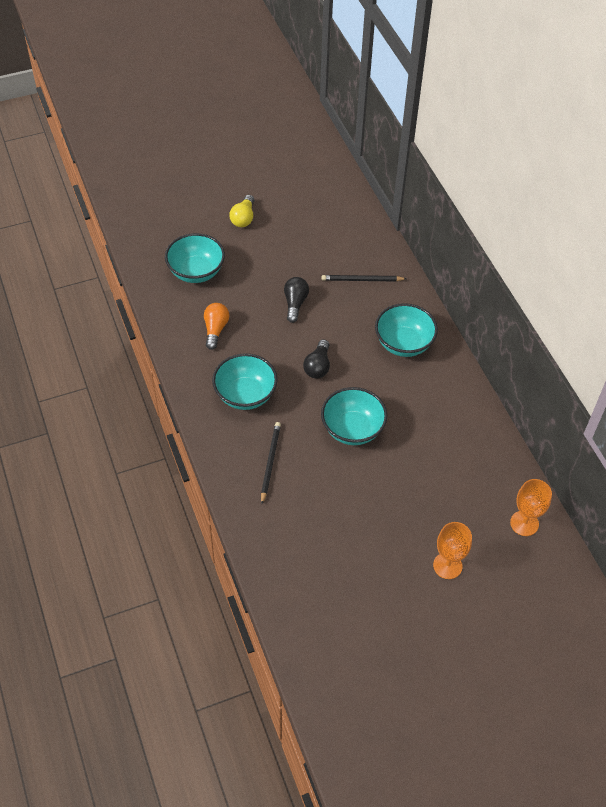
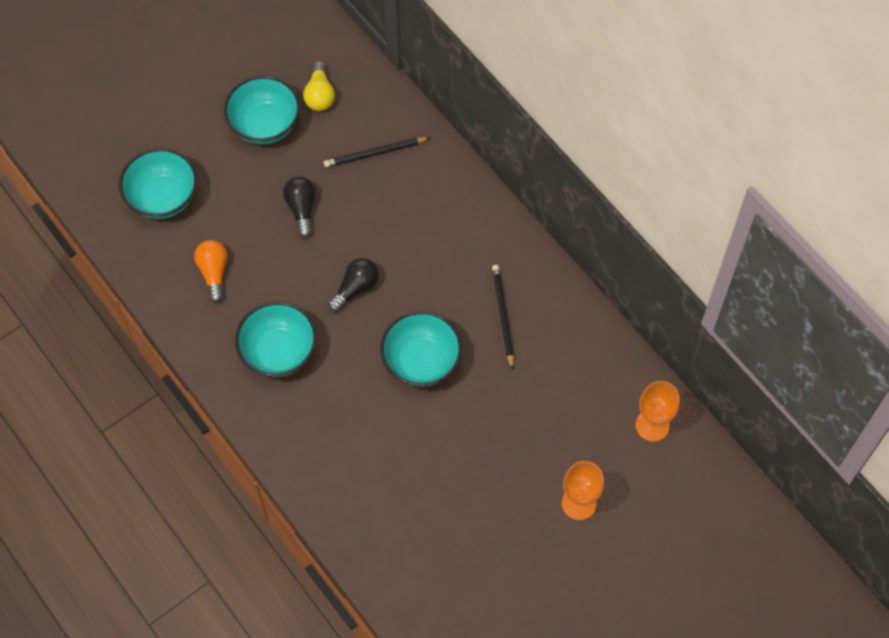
camera: 15 degrees left, 10 degrees up
(243, 218) = (198, 103): yellow light bulb -> yellow light bulb (319, 95)
(270, 462) = (336, 432): black pencil -> black pencil (503, 316)
(318, 366) = (355, 288): black light bulb -> black light bulb turned 135 degrees counterclockwise
(403, 343) = (450, 229): turquoise bowl -> turquoise bowl (265, 125)

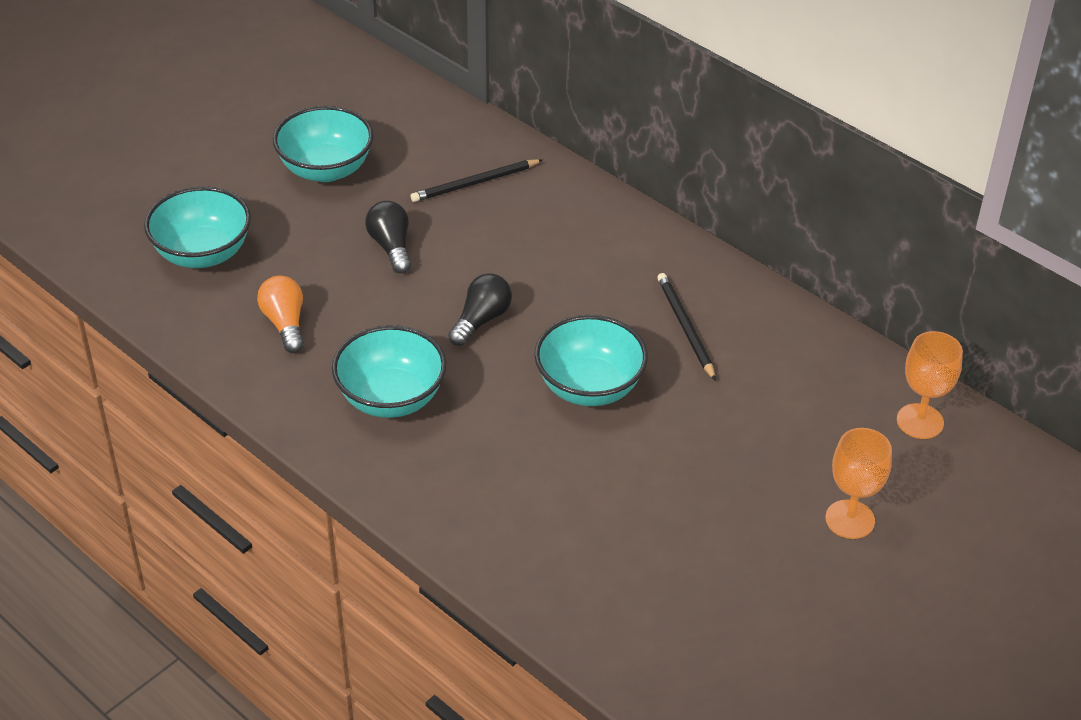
camera: 10 degrees left, 20 degrees down
(319, 95) = (391, 134): yellow light bulb -> none

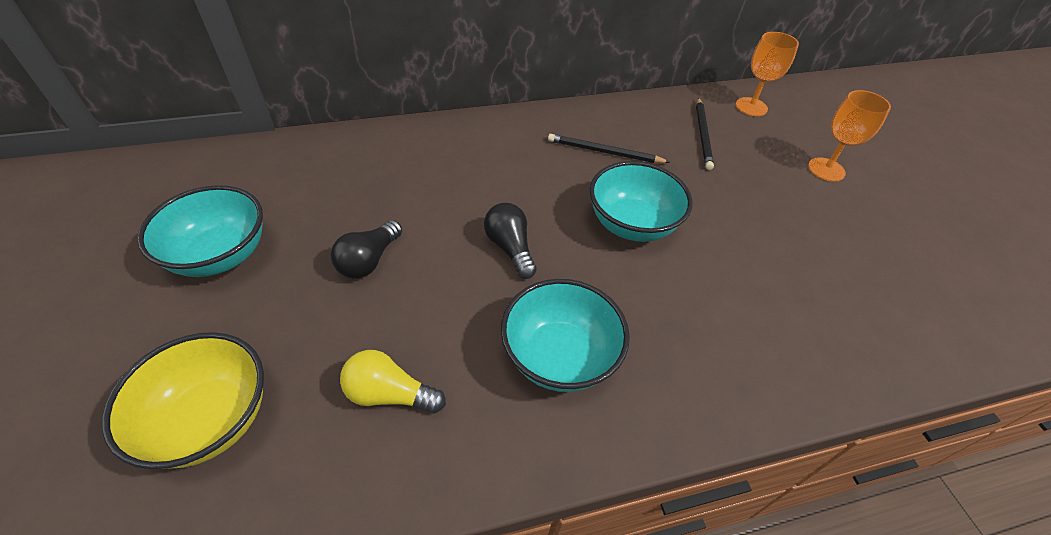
camera: 60 degrees left, 5 degrees up
(202, 253) = (211, 420): turquoise bowl -> yellow bowl
(285, 323) = (390, 394): orange light bulb -> yellow light bulb
(391, 247) = (369, 260): black light bulb -> black light bulb turned 75 degrees counterclockwise
(474, 183) = (352, 176): black pencil -> black pencil (703, 135)

